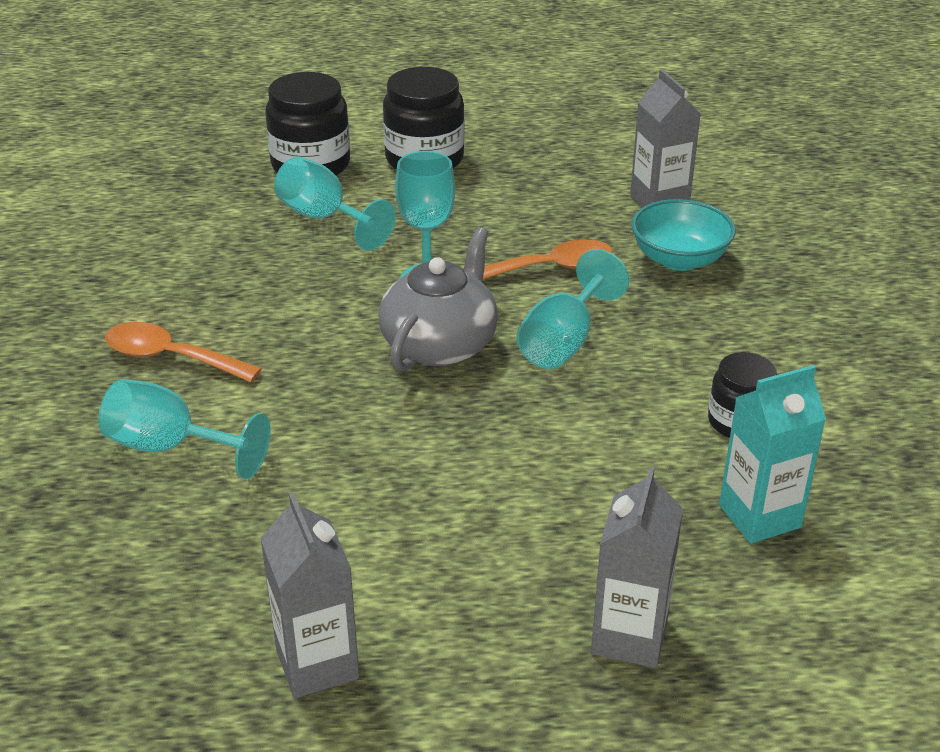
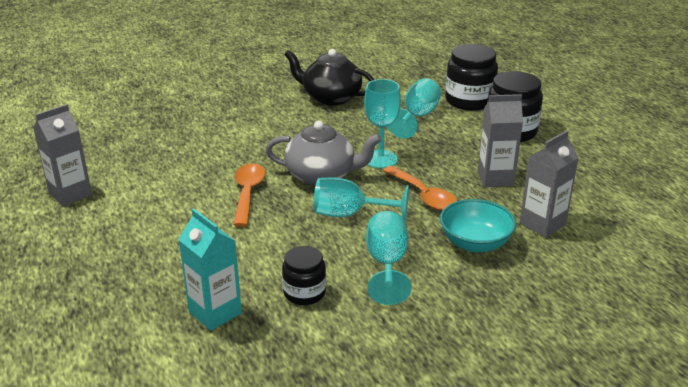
camera: 70 degrees right, 5 degrees down
(170, 447) = (201, 126): turquoise goblet -> turquoise goblet (386, 264)
(171, 357) = (267, 109): orange spoon -> orange spoon (248, 193)
(188, 282) = (331, 97): none -> black teapot
(629, 636) = (103, 278): grey carton -> grey carton (495, 178)

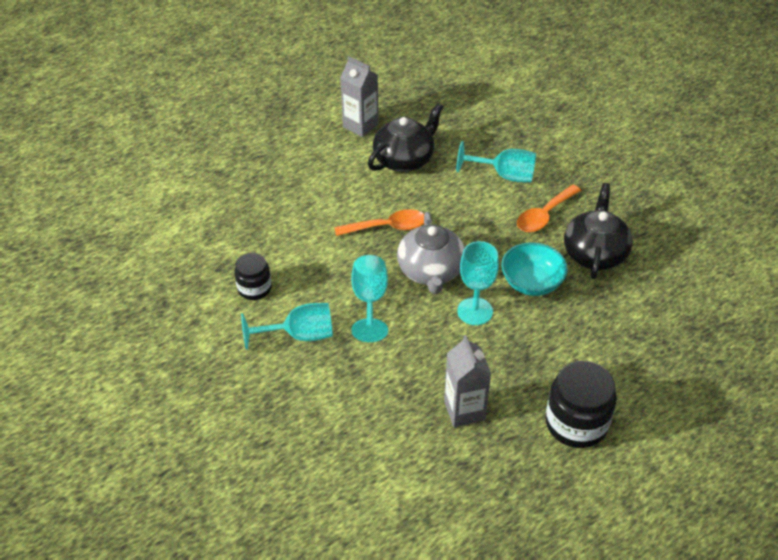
camera: 80 degrees right, 15 degrees up
(149, 172) = (404, 159): none -> black teapot
(215, 312) = (226, 242): turquoise carton -> none
(417, 117) = (579, 333): turquoise goblet -> turquoise goblet (504, 175)
(423, 196) = (414, 352): orange spoon -> orange spoon (544, 215)
(469, 100) = (641, 379): black jar -> none
(475, 243) = (342, 397): turquoise bowl -> turquoise bowl (531, 283)
(542, 224) = (386, 453): grey carton -> none

